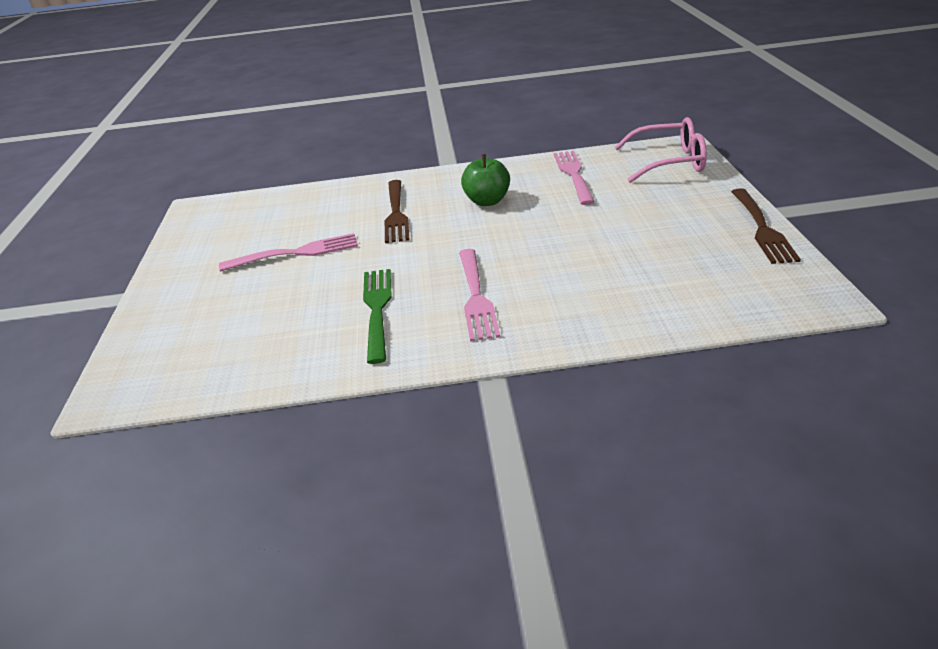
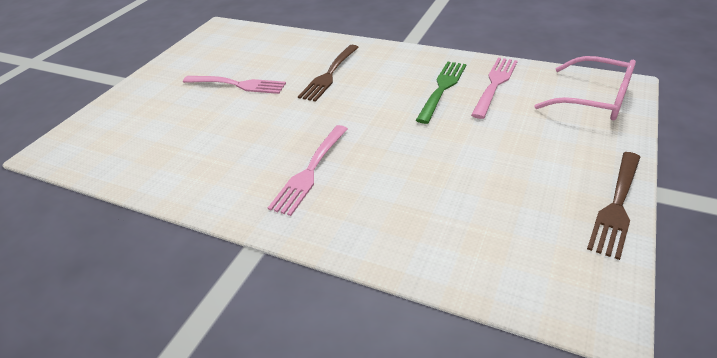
camera: 30 degrees right, 5 degrees up
(377, 310) = (238, 154): green fork -> green fork (442, 89)
(487, 201) = (402, 86): green apple -> none

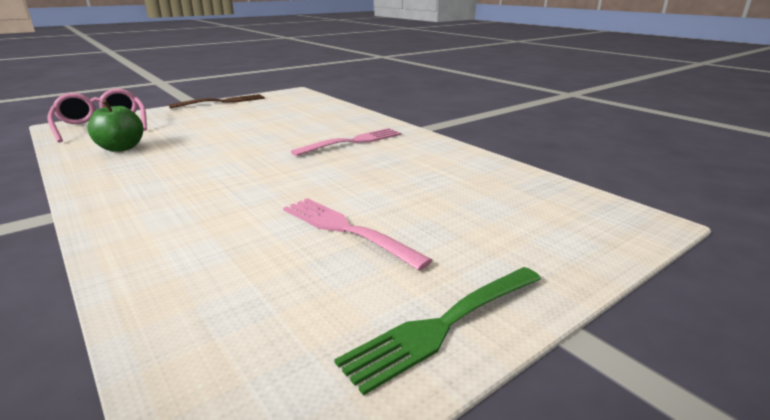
camera: 155 degrees left, 15 degrees down
(329, 74) = (219, 203): brown fork -> none
(442, 89) = (161, 157): green fork -> green fork (444, 324)
(495, 85) = (121, 148): pink fork -> green apple

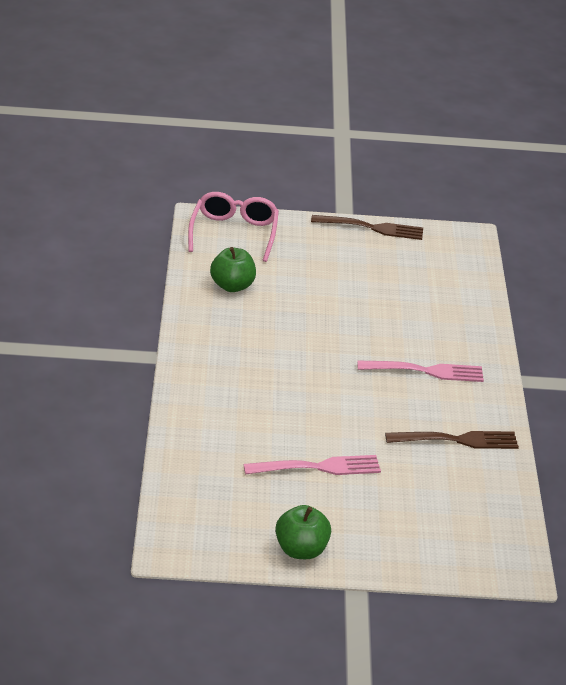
camera: 35 degrees right, 10 degrees up
(347, 230) = (317, 467): pink fork -> pink fork turned 90 degrees clockwise
(437, 165) = (456, 440): none -> brown fork
(444, 324) = (301, 550): green fork -> green apple

